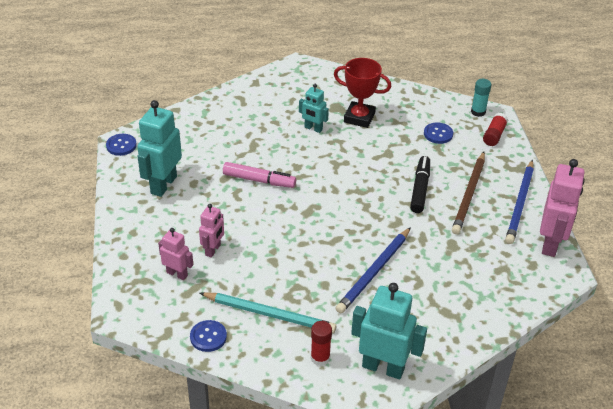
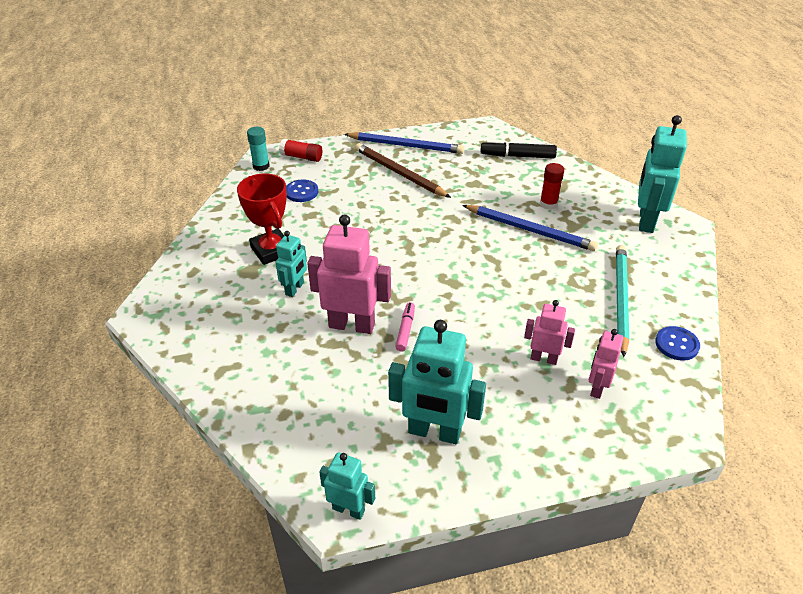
camera: 95 degrees left, 0 degrees up
(121, 145) = (348, 509): blue button -> turquoise robot
(259, 180) = (405, 330): pink marker -> pink marker, size x0.62
(320, 358) = (657, 259): red glue stick -> red glue stick (548, 204)
(359, 118) = (271, 250): red trophy -> red trophy turned 45 degrees counterclockwise
(420, 189) = (396, 203): black marker -> black marker (517, 156)
(469, 195) = (399, 173): brown pencil -> brown pencil turned 150 degrees counterclockwise
(550, 243) = (455, 132): pink robot -> pink robot (352, 325)

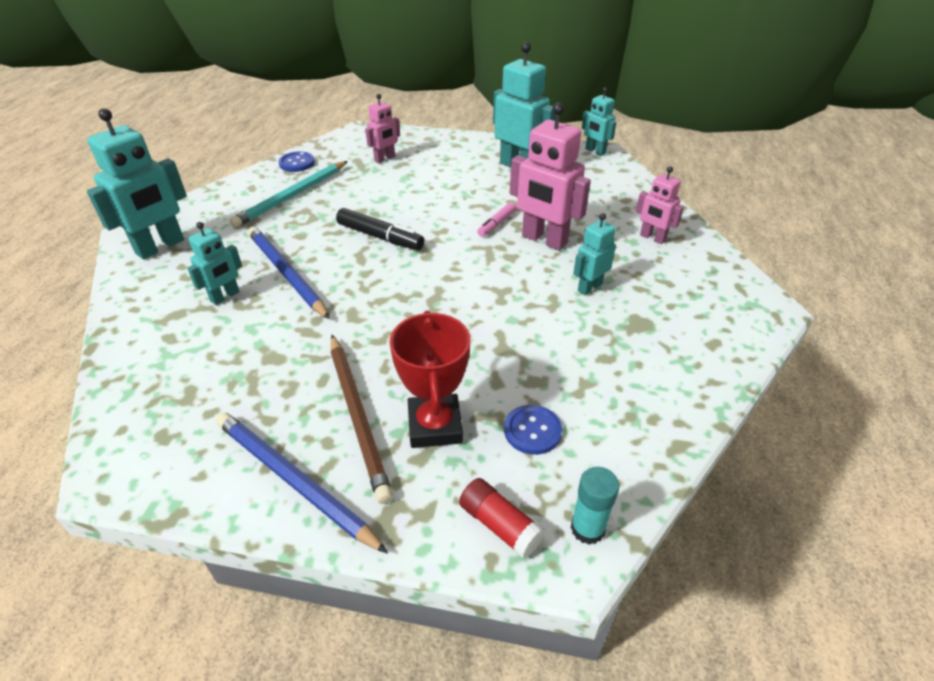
camera: 155 degrees left, 0 degrees up
(271, 250) = (606, 341): red trophy -> red trophy (435, 426)
(517, 156) = (157, 385): black marker -> black marker (380, 237)
(544, 358) = (402, 180): pink robot -> pink robot (652, 238)
(548, 204) = (225, 297): red glue stick -> turquoise robot

